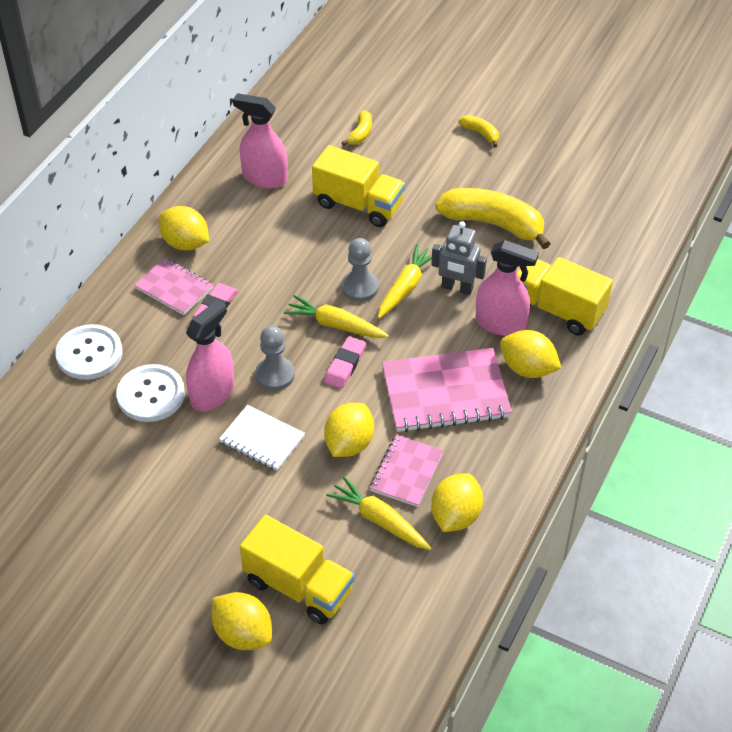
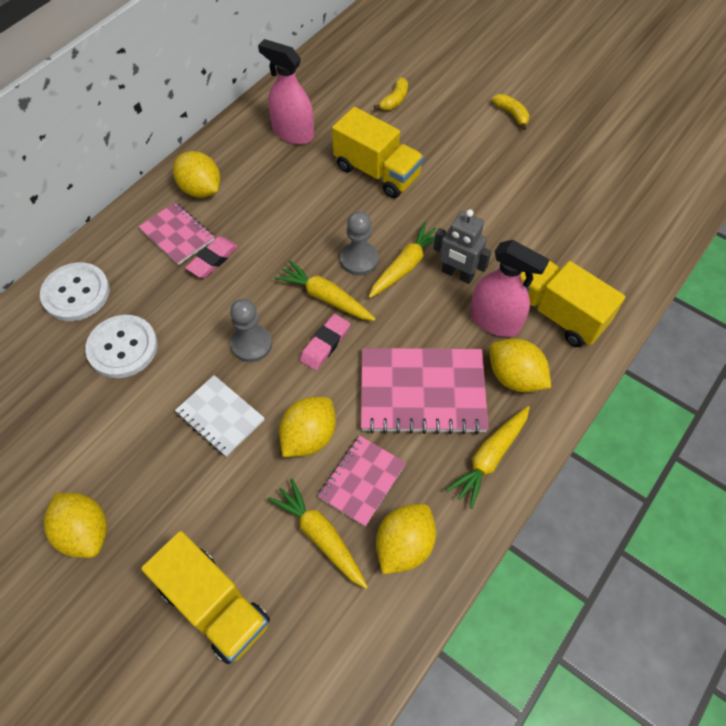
camera: 10 degrees right, 10 degrees up
(212, 394) = (184, 356): pink spray bottle -> none
(243, 634) = (139, 656): yellow lemon -> yellow lemon (85, 532)
(493, 224) = (507, 210): yellow banana -> none
(517, 437) = (490, 458): none -> yellow carrot

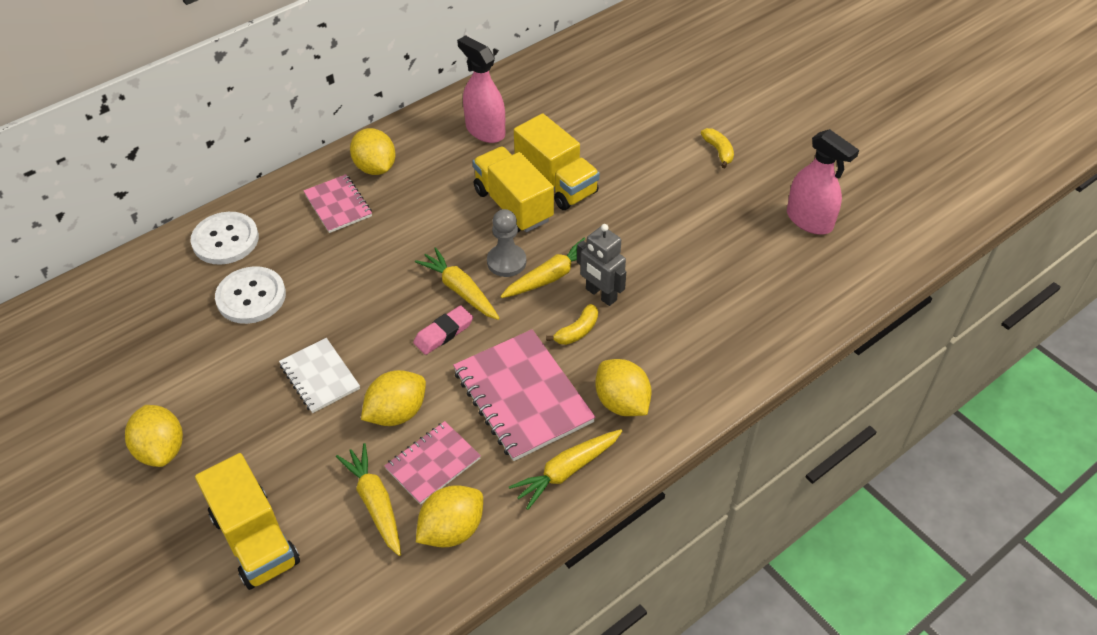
camera: 15 degrees right, 10 degrees down
(213, 259) = (363, 234): pink eraser -> none
(251, 344) = (373, 318): grey pawn -> none
(394, 100) = (600, 117): yellow banana -> yellow banana (577, 331)
(422, 392) = (523, 396): pink notebook -> pink notebook turned 45 degrees clockwise
(495, 321) = (622, 346): pink spray bottle -> pink spray bottle (809, 220)
(557, 313) = (690, 352): yellow truck -> yellow truck (513, 205)

